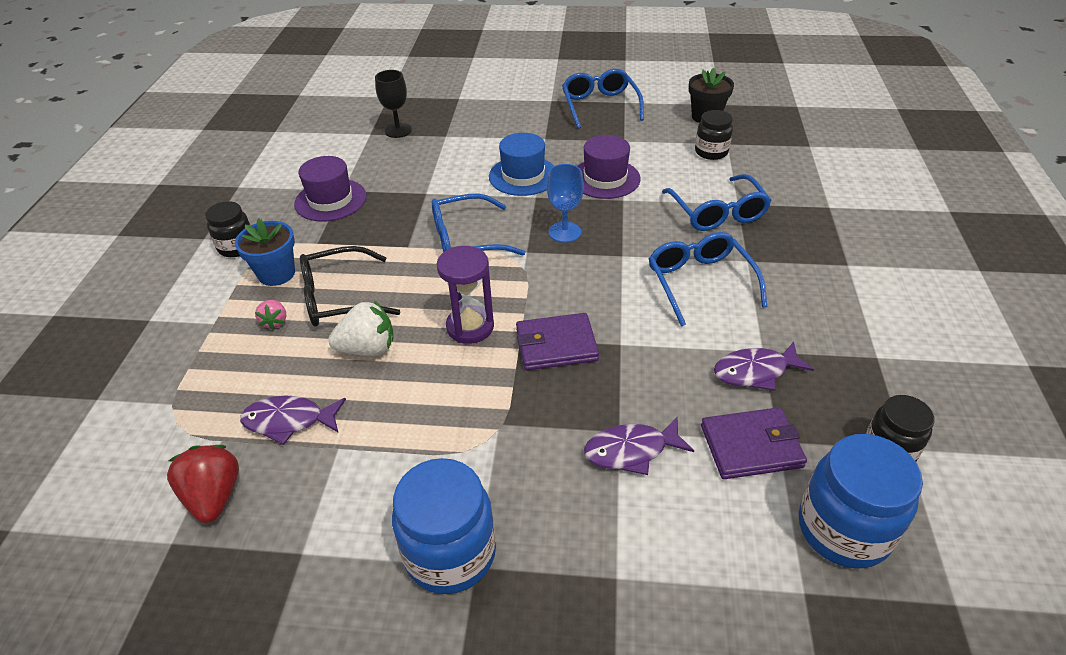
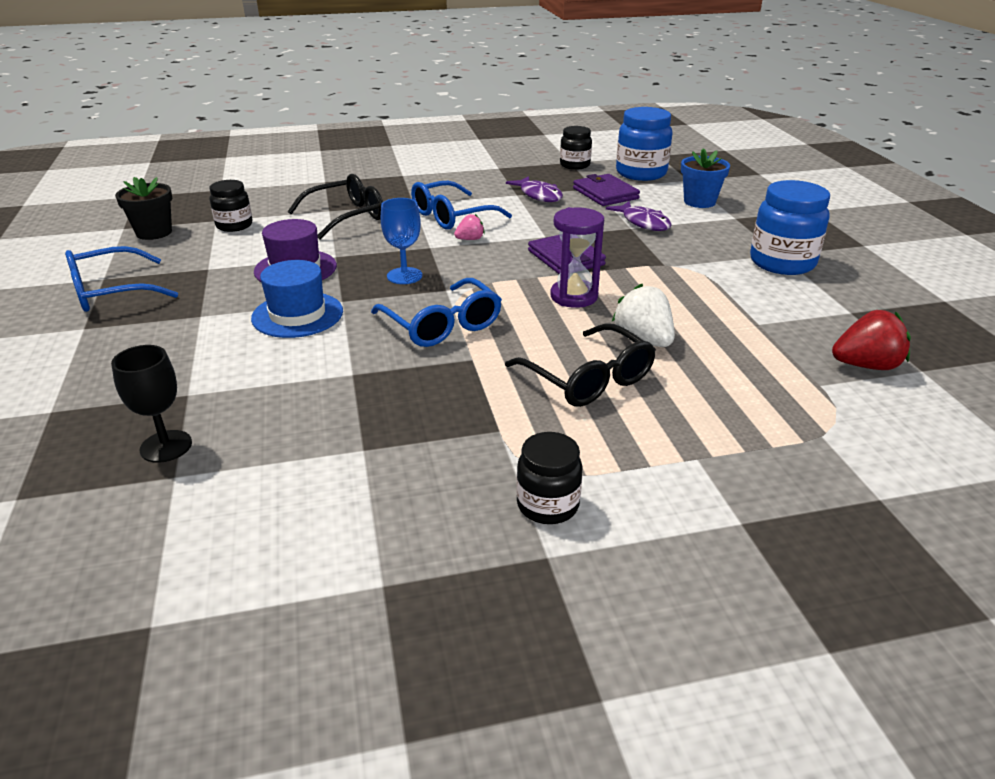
camera: 110 degrees left, 10 degrees down
(214, 496) = (866, 365): red strawberry -> red strawberry turned 150 degrees counterclockwise
(275, 322) = (657, 410): pink strawberry -> pink strawberry (470, 239)
(276, 274) = (579, 442): blue flower pot -> blue flower pot (699, 202)
(289, 421) = (761, 355): purple fish -> none
(330, 200) = (394, 452): purple hat -> none
(717, 213) = (346, 216): blue glasses -> black glasses

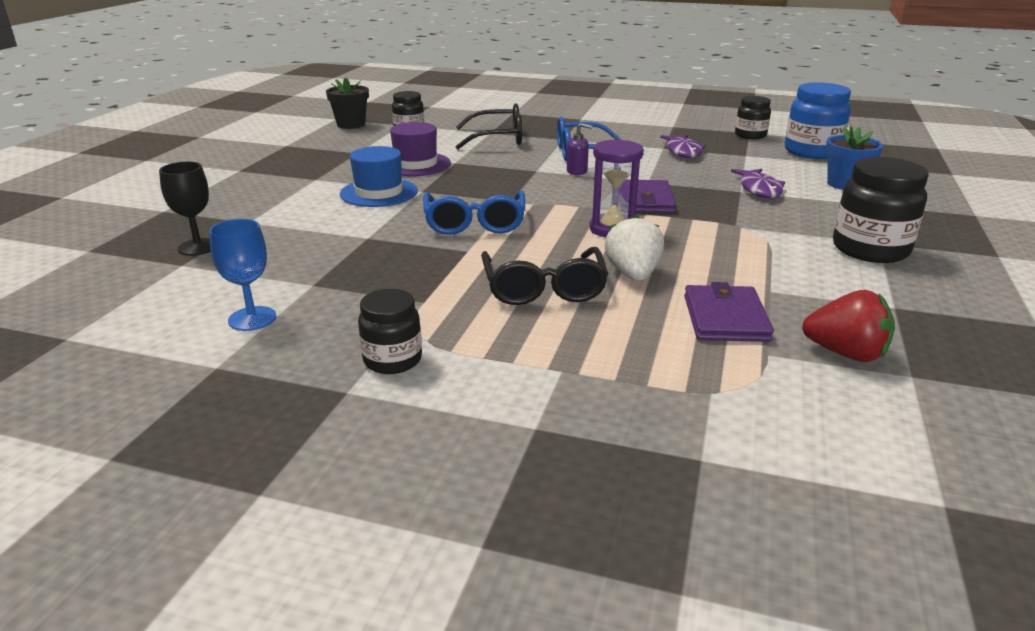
camera: 30 degrees right, 5 degrees down
(111, 292) = (280, 154): blue glasses -> none
(404, 276) = (489, 185): blue goblet -> blue goblet (252, 319)
(470, 239) = (577, 171): pink strawberry -> purple soap dispenser
(605, 193) = (751, 161): purple wallet -> purple wallet (725, 318)
(782, 263) = (870, 250): blue jar -> black jar

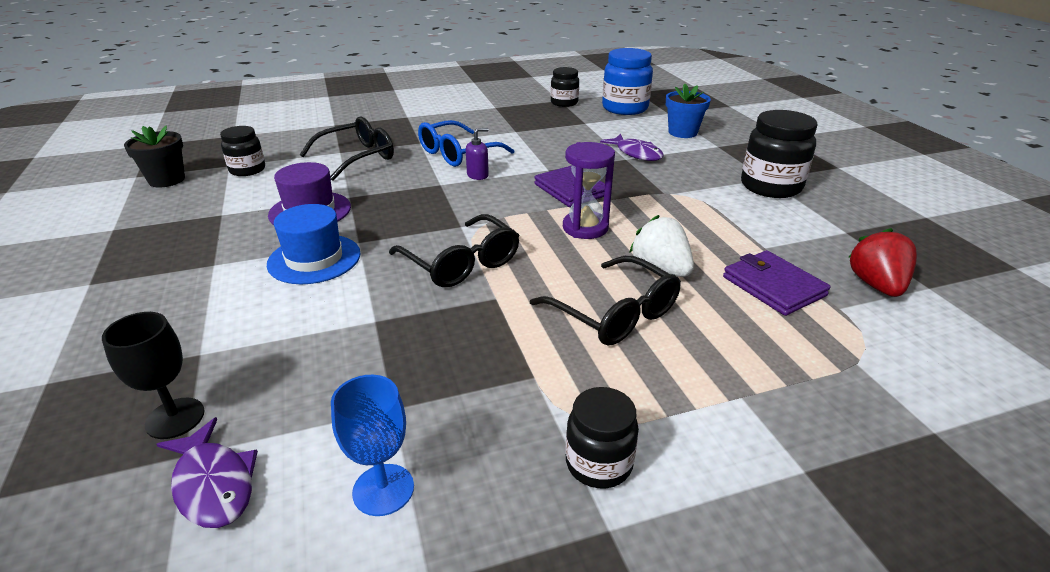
camera: 35 degrees left, 5 degrees up
(475, 223) = (461, 263): blue glasses -> black glasses
(683, 152) = (536, 131): purple fish -> purple fish (213, 484)
(846, 353) = (876, 285): red strawberry -> red strawberry turned 75 degrees counterclockwise

